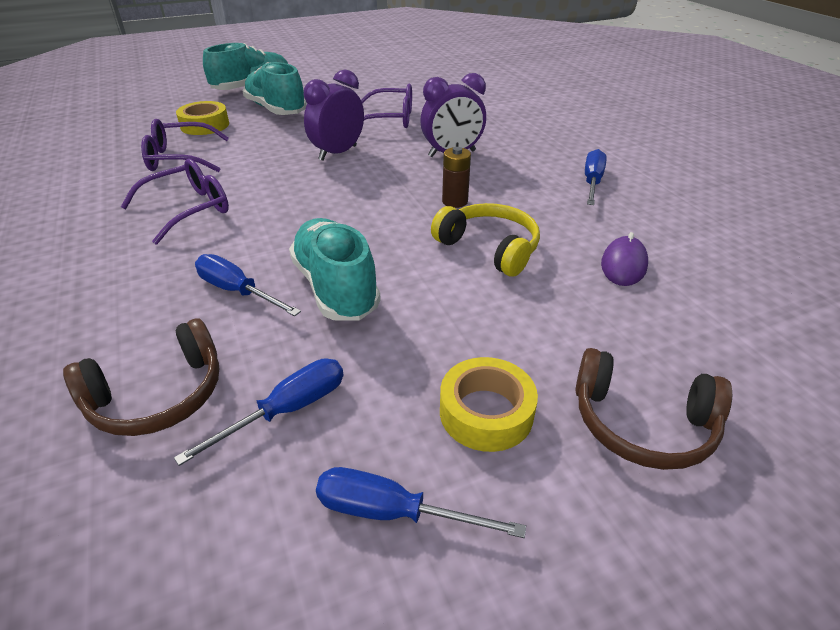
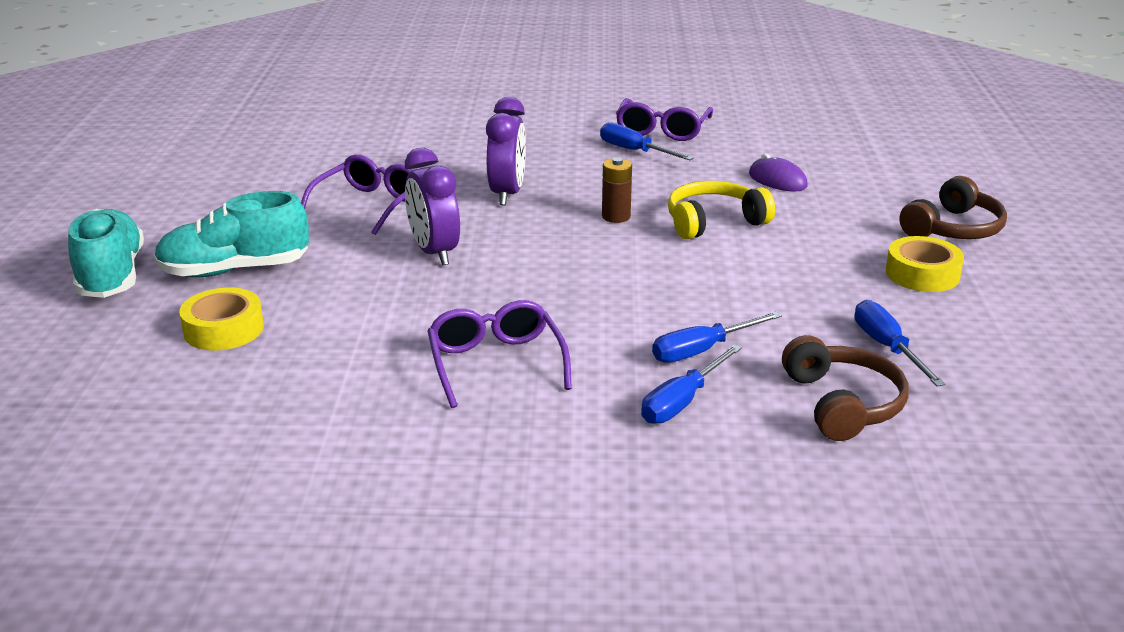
camera: 65 degrees left, 10 degrees down
(180, 158) = (329, 358): purple glasses -> purple glasses (662, 130)
(336, 287) = (729, 301): turquoise shoe -> none
(393, 512) = (999, 324): blue screwdriver -> blue screwdriver (682, 402)

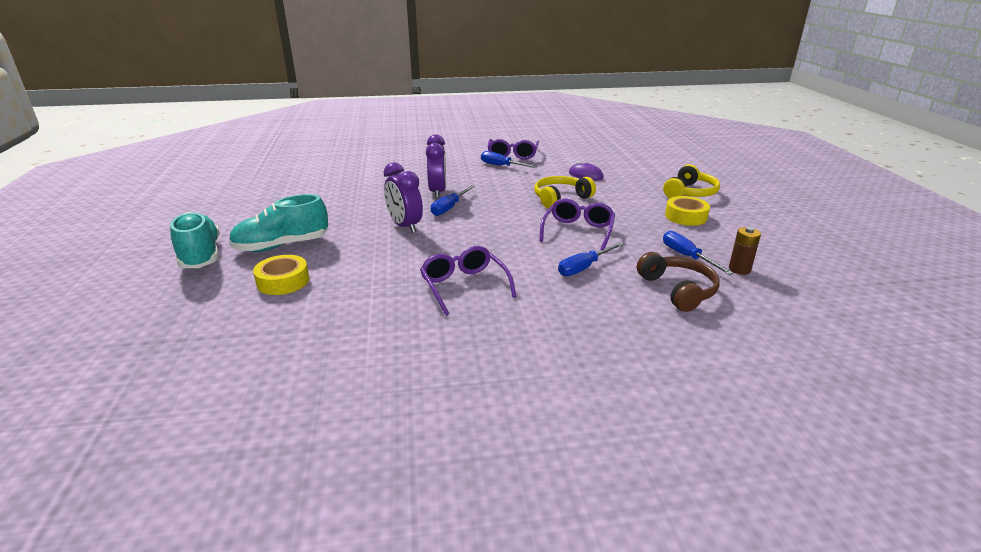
camera: 10 degrees left, 0 degrees up
(368, 205) = (357, 203): purple glasses -> purple glasses (578, 231)
(616, 217) = (504, 199): brown battery -> brown battery (739, 269)
(682, 402) = (585, 298): blue screwdriver -> blue screwdriver (449, 208)
(954, 229) = (690, 193): brown headphones -> yellow headphones

